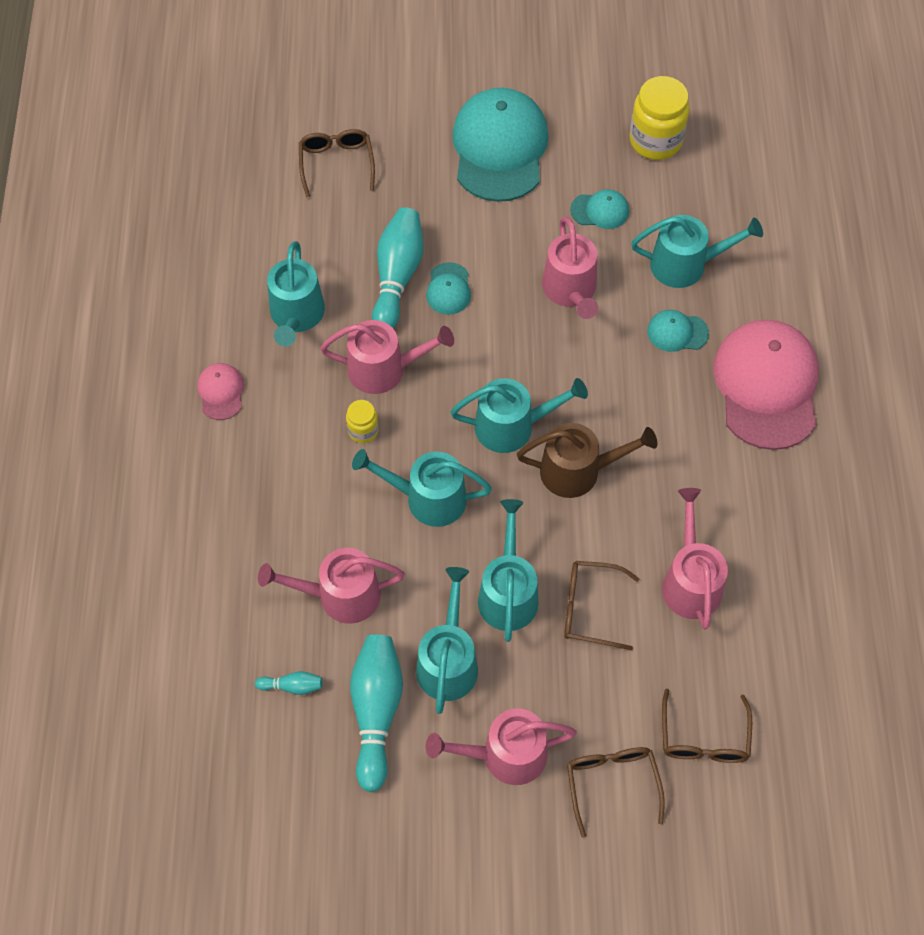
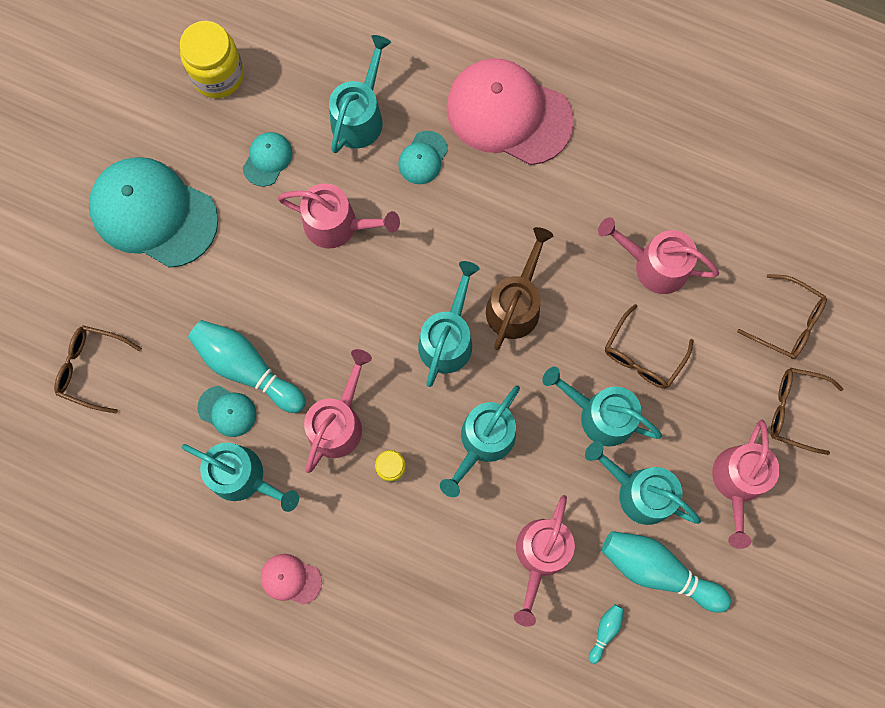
camera: 65 degrees left, 15 degrees up
(448, 289) = (283, 329): turquoise cap -> turquoise cap (227, 411)

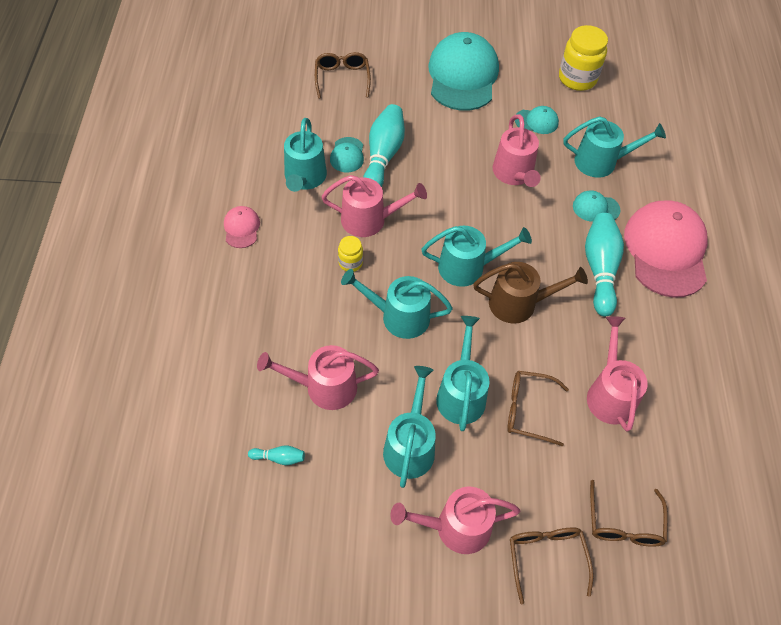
camera: 65 degrees right, 20 degrees down
(658, 570) = (348, 484): turquoise bowling pin -> turquoise bowling pin (600, 269)

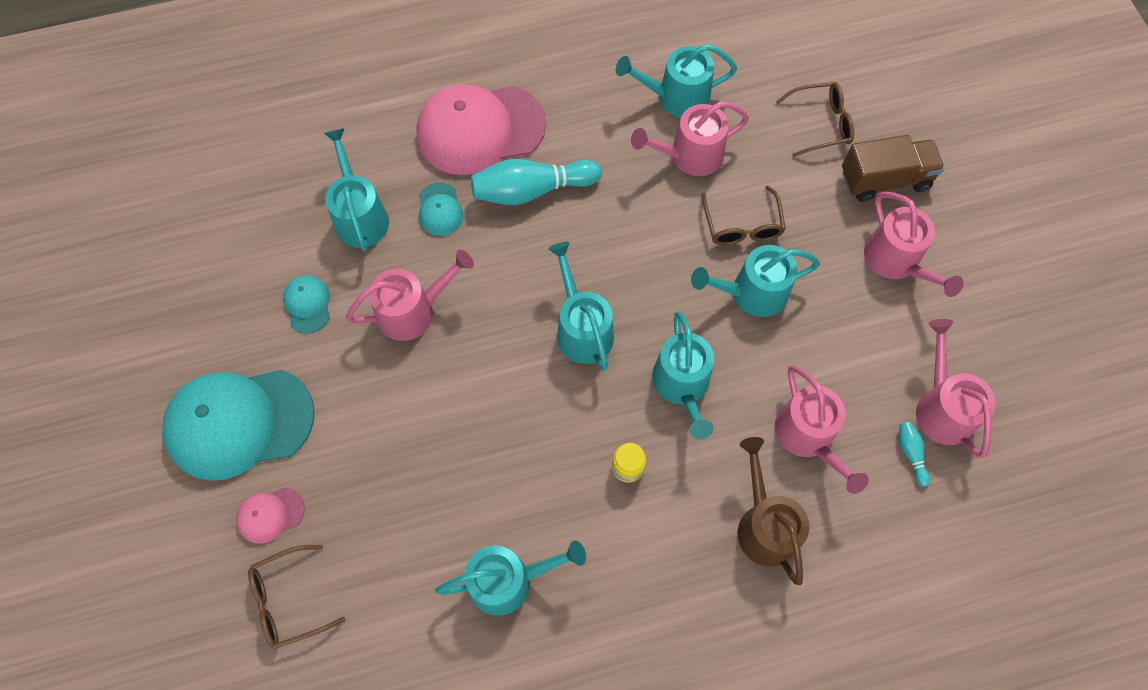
camera: 105 degrees left, 10 degrees up
(241, 228) = (626, 633): pink cap -> pink cap (270, 515)
(347, 155) = (446, 536): turquoise cap -> none
(369, 220) = (551, 467): pink watering can -> pink watering can (941, 408)
(383, 156) = (433, 486): turquoise bowling pin -> none
(410, 446) = (834, 326): turquoise watering can -> turquoise watering can (676, 97)
(519, 303) = (612, 262): brown watering can -> brown watering can (764, 525)
(546, 557) = (885, 180): brown glasses -> brown truck
(577, 78) = (207, 270): yellow jar -> none

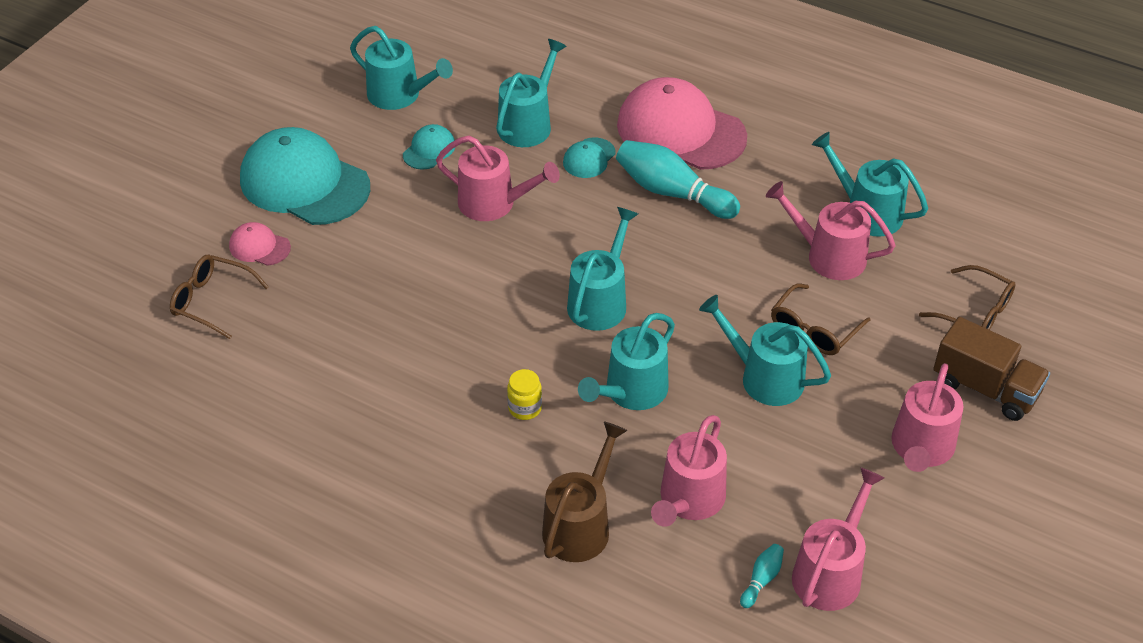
camera: 45 degrees right, 20 degrees down
(508, 580) = (357, 404): turquoise watering can -> turquoise watering can (399, 95)

